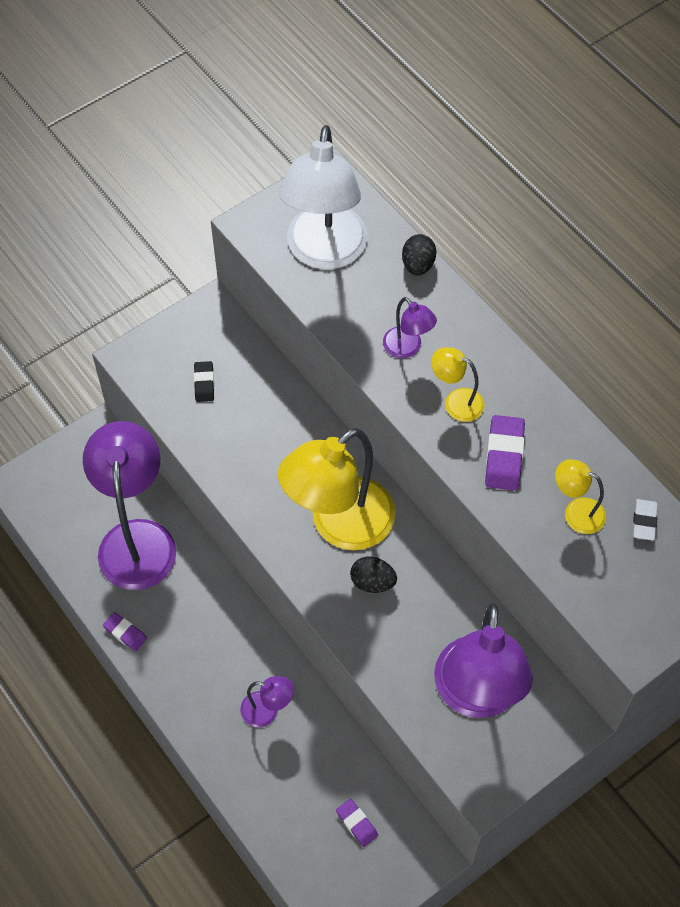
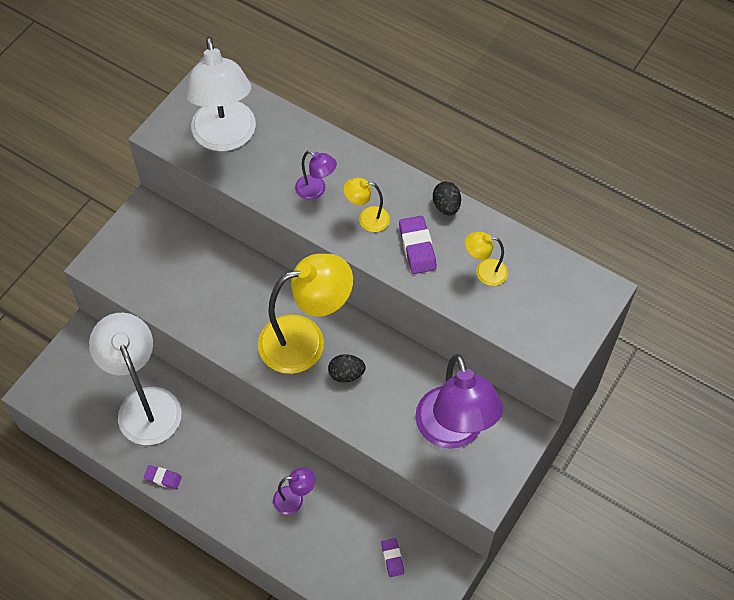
camera: 20 degrees left, 0 degrees up
(137, 538) = (145, 404): purple lamp -> white lamp
(204, 383) = (161, 267): black eraser -> none
(339, 525) = (305, 340): yellow lamp -> yellow lamp turned 135 degrees counterclockwise
(357, 823) = (392, 558): purple eraser -> purple eraser turned 45 degrees clockwise
(418, 265) = (300, 126): black egg -> black egg (446, 206)
(644, 521) = (535, 263): white eraser -> none

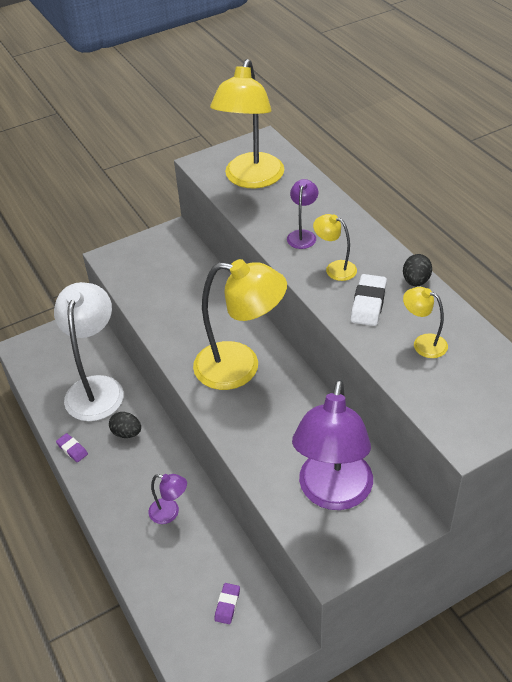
camera: 30 degrees right, 15 degrees down
(226, 137) = (251, 179): white lamp -> yellow lamp
(316, 190) = (302, 235): purple lamp -> purple lamp turned 135 degrees counterclockwise
(346, 374) = (260, 407): black egg -> black egg (127, 433)
(417, 247) = (368, 303): purple eraser -> white eraser

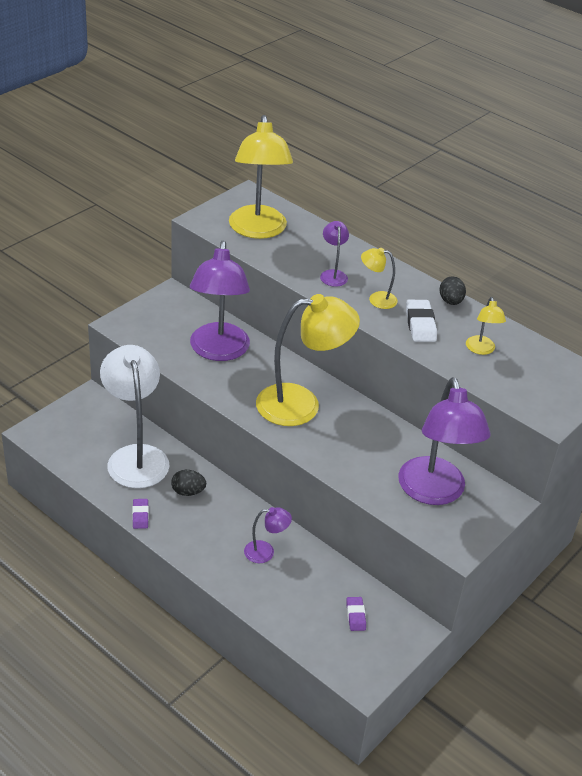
camera: 25 degrees left, 5 degrees down
(72, 449) = (140, 515): purple eraser -> purple eraser turned 60 degrees clockwise
(187, 298) = (218, 351): none -> purple lamp
(423, 343) = (481, 350): yellow lamp -> yellow lamp turned 105 degrees counterclockwise

